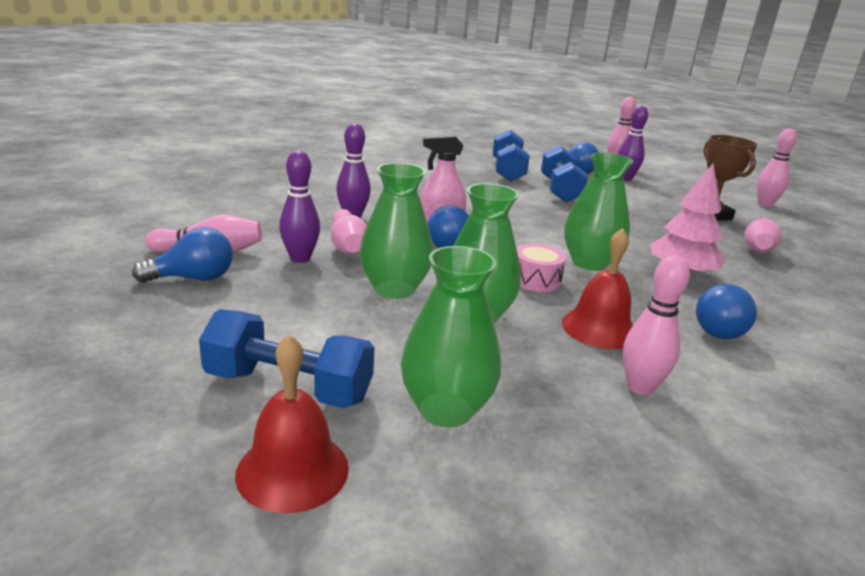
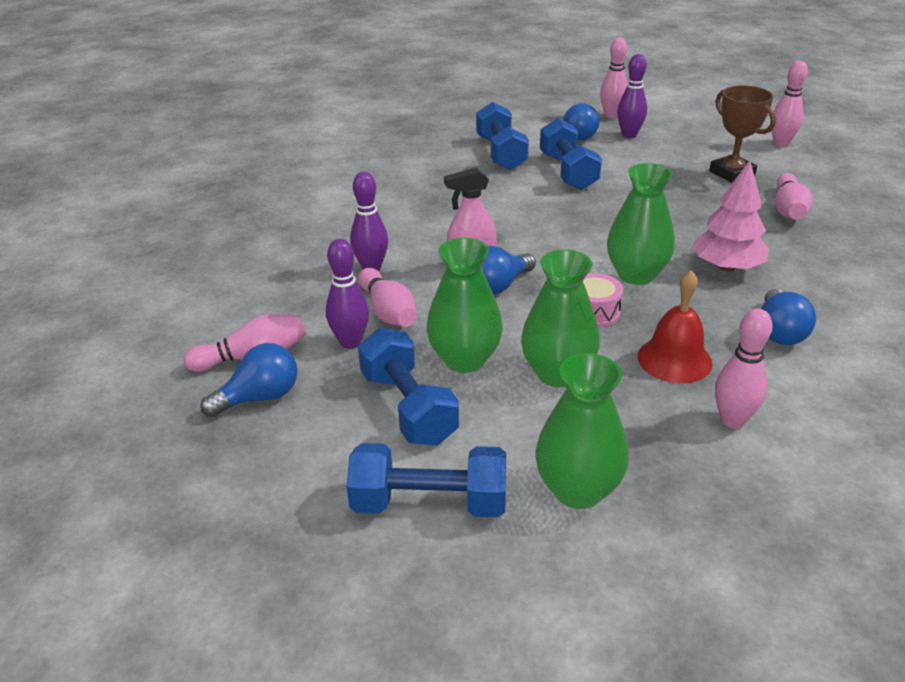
camera: 10 degrees left, 10 degrees up
(292, 470) = (481, 587): red bell -> none
(319, 311) = (408, 407): none -> blue dumbbell

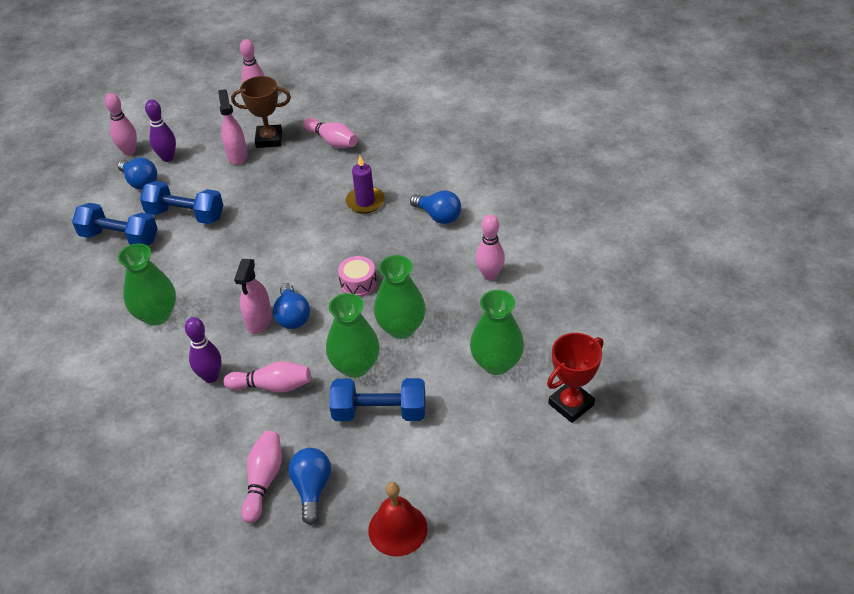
camera: 60 degrees left, 10 degrees up
(350, 342) = (291, 419): purple bowling pin -> none
(429, 503) = (465, 432): blue dumbbell -> none
(570, 615) = (571, 404): none -> red trophy
(636, 275) = (338, 245): green vase -> green vase (156, 315)
(674, 359) = (428, 271): red bell -> red bell (397, 529)
(683, 166) = (237, 155): none -> pink spray bottle
(727, 267) = (365, 202): pink tree -> purple candle

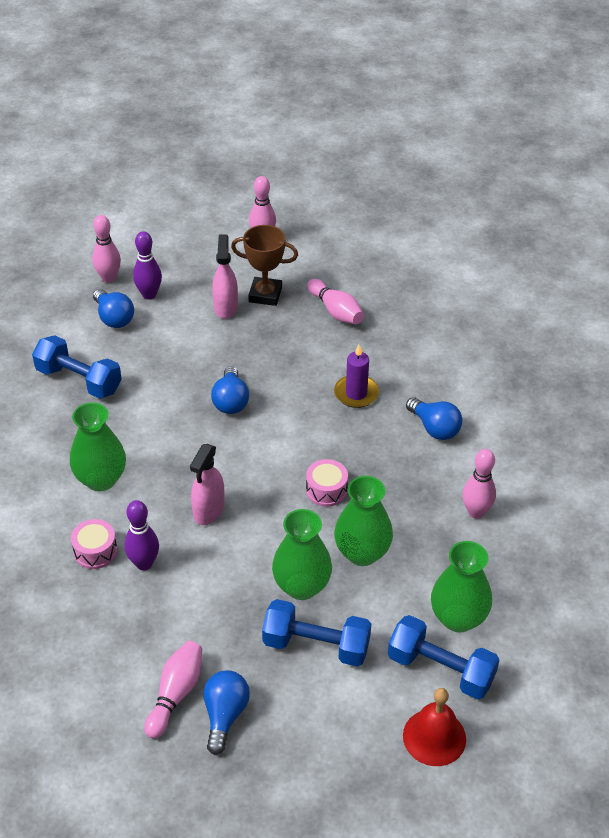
camera: 10 degrees right, 0 degrees up
(164, 375) = (95, 551): none -> pink drum
(185, 215) = (155, 368): blue dumbbell -> blue dumbbell (440, 669)
(272, 386) = (207, 589): pink bowling pin -> none
(292, 316) = (246, 513): blue light bulb -> blue light bulb (230, 401)
(397, 529) = (306, 782): red bell -> red bell (434, 737)
(571, 404) = (529, 685): red trophy -> none

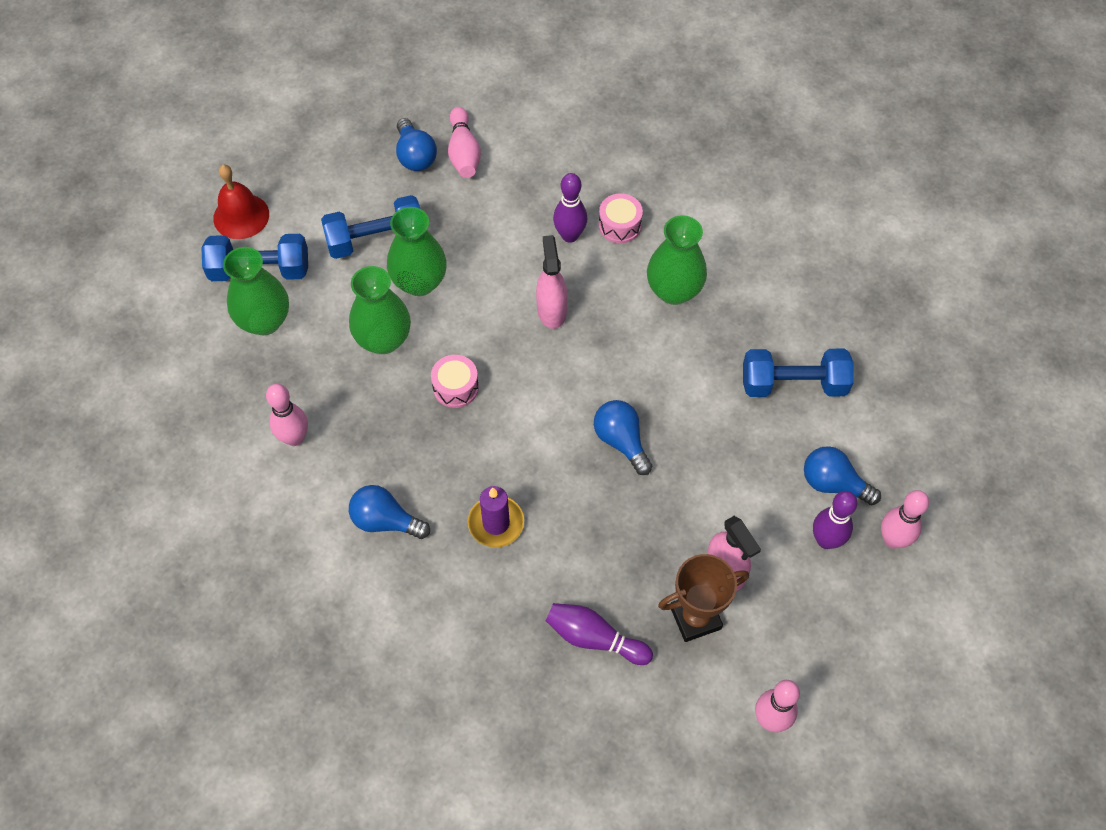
camera: 150 degrees right, 15 degrees up
(336, 311) = (594, 638): pink bowling pin -> purple bowling pin

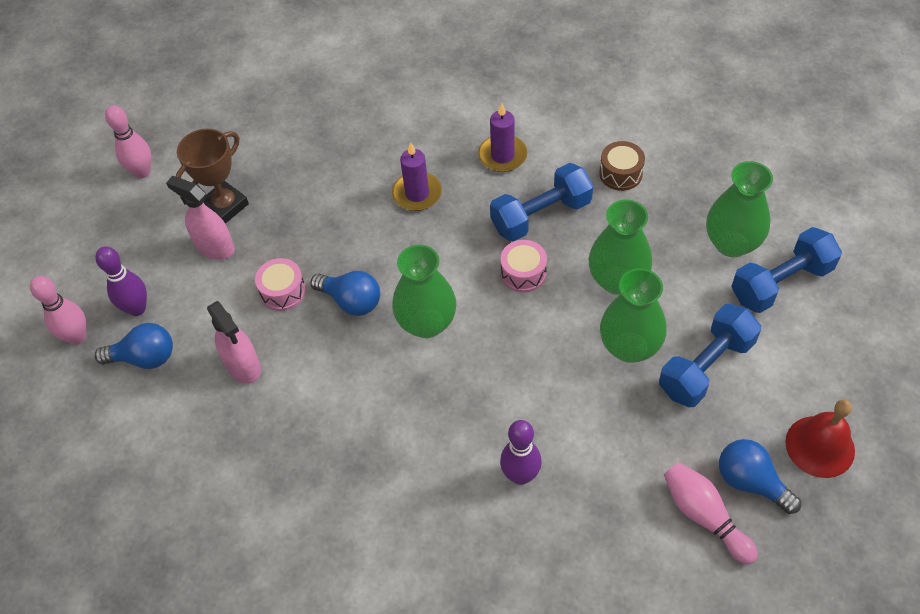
camera: 155 degrees right, 5 degrees down
(241, 216) = (851, 322): red bell -> red bell (820, 446)
(294, 438) = (620, 173): pink bowling pin -> brown drum
(385, 521) = (502, 156): blue light bulb -> purple candle
(551, 310) = (486, 385): pink spray bottle -> pink spray bottle (243, 366)
(594, 638) = (296, 159): purple bowling pin -> none
(619, 225) = (475, 516): pink drum -> pink drum (283, 291)
(674, 291) = (377, 469): green vase -> green vase (427, 323)
(793, 384) = (213, 432): blue dumbbell -> blue dumbbell (541, 215)

